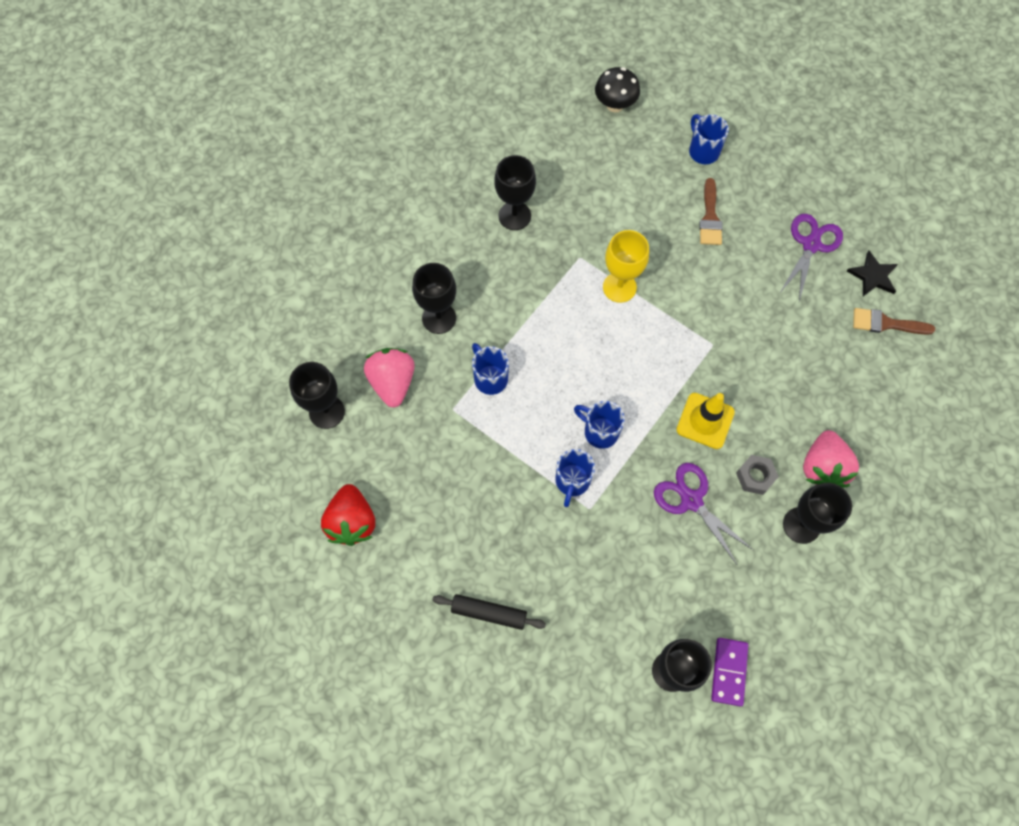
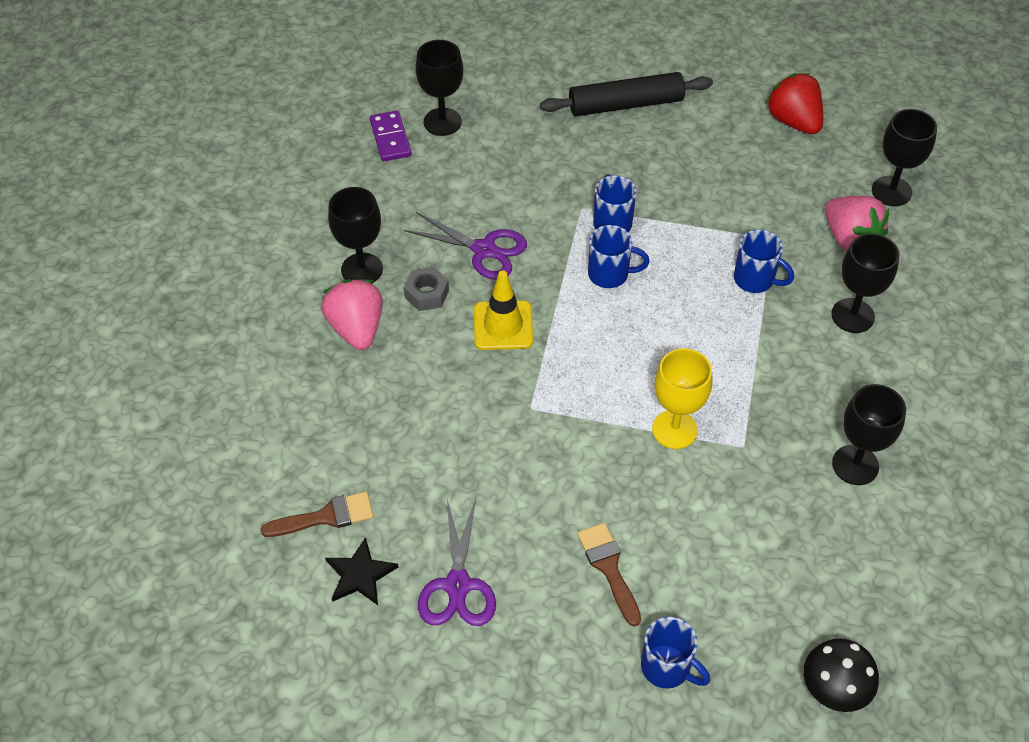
camera: 155 degrees right, 15 degrees down
(489, 613) = (625, 105): black rolling pin -> black rolling pin, size x1.55

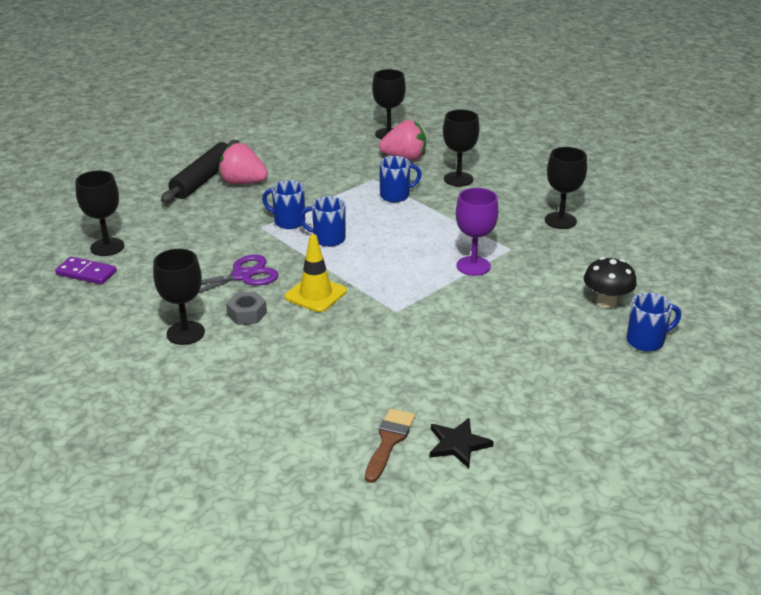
camera: 55 degrees left, 20 degrees down
(356, 328) = (236, 357): pink strawberry -> pink strawberry (243, 183)
(457, 585) = (510, 401): purple scissors -> none
(609, 568) = (553, 332): brown brush -> none
(610, 274) = (327, 239): blue mug -> blue mug turned 120 degrees counterclockwise
(674, 429) = (473, 266): yellow goblet -> purple goblet
(793, 121) = (299, 138): red strawberry -> none
(833, 690) = (706, 290): black mushroom -> black mushroom (606, 302)

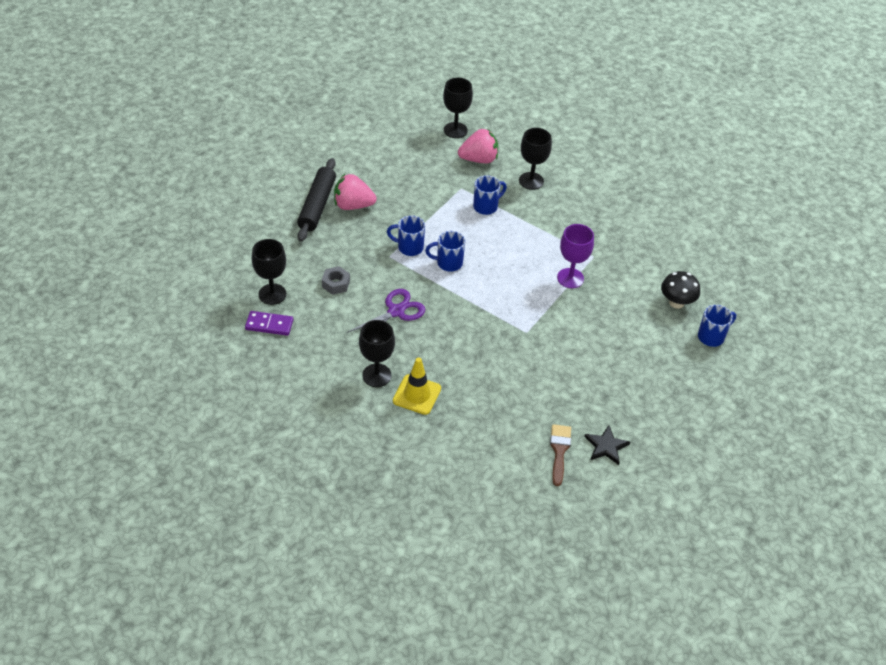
camera: 15 degrees left, 15 degrees up
(247, 314) = (415, 350): grey nut -> grey nut (336, 284)
(315, 294) = (460, 323): yellow traffic cone -> yellow traffic cone (417, 394)
(560, 221) = (624, 220): black goblet -> none

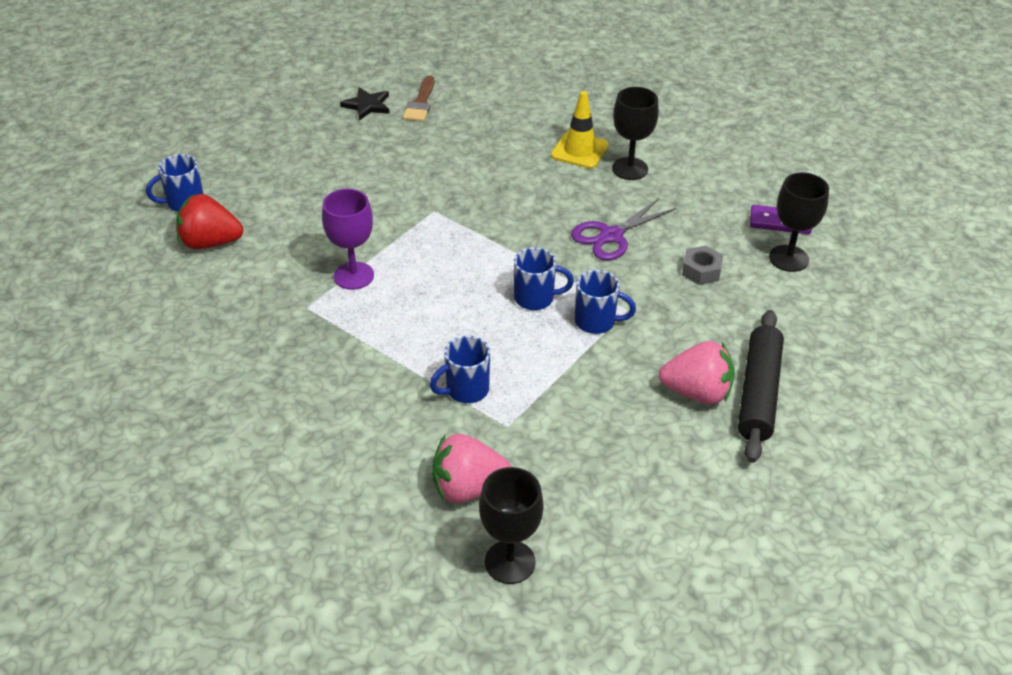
camera: 175 degrees left, 5 degrees down
(531, 181) = (375, 440): black goblet -> none
(676, 303) = (210, 243): black mushroom -> red strawberry

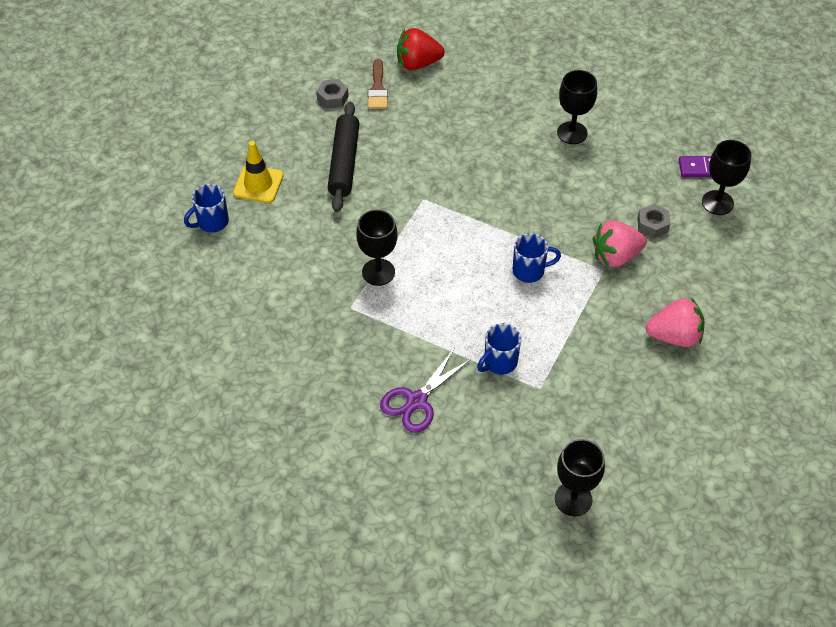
camera: 10 degrees left, 10 degrees up
(210, 243) = (249, 258): red strawberry -> red strawberry (418, 63)
(353, 276) = (378, 272): purple goblet -> black goblet
(367, 105) = (332, 98): black star -> grey nut
(468, 488) = (525, 445): pink strawberry -> pink strawberry (615, 256)
(579, 150) = (526, 120): yellow traffic cone -> yellow traffic cone (258, 184)
(597, 322) = (583, 285): blue mug -> none
(611, 236) = (573, 202): purple scissors -> purple scissors (416, 401)
(758, 393) = (719, 329): black rolling pin -> black rolling pin (344, 163)

